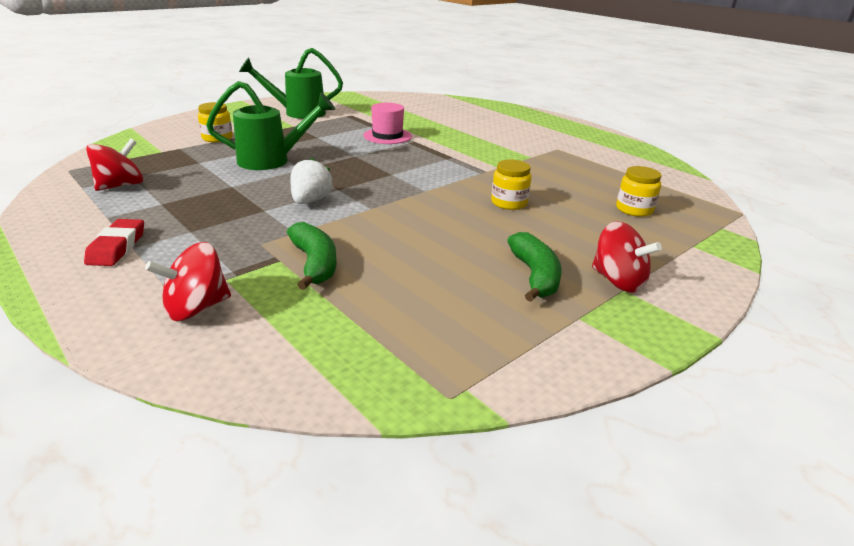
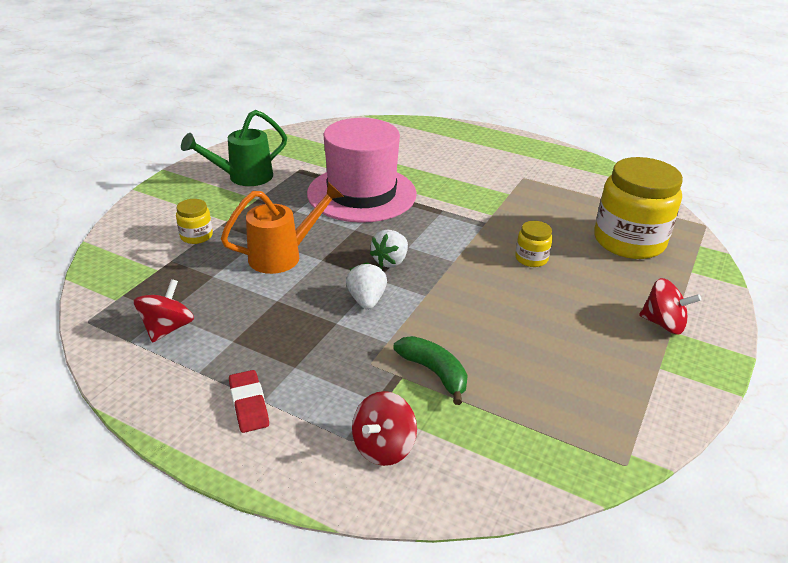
camera: 20 degrees left, 5 degrees up
(273, 160) = (283, 255): green watering can -> orange watering can
(363, 180) = (390, 261): none -> white strawberry
(387, 136) = (361, 194): pink hat -> pink hat, size x2.19
(535, 276) = (605, 335): green banana -> none
(634, 209) = (629, 241): yellow jar -> yellow jar, size x2.24

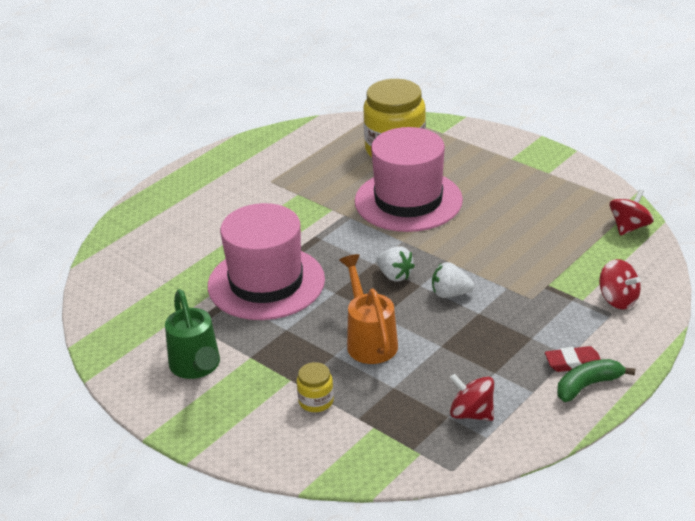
camera: 75 degrees left, 0 degrees up
(434, 372) = (545, 269): green banana -> green banana (587, 385)
(531, 258) = (408, 201): yellow jar -> pink hat
(663, 323) = (502, 160): red spinning top -> red spinning top (629, 227)

